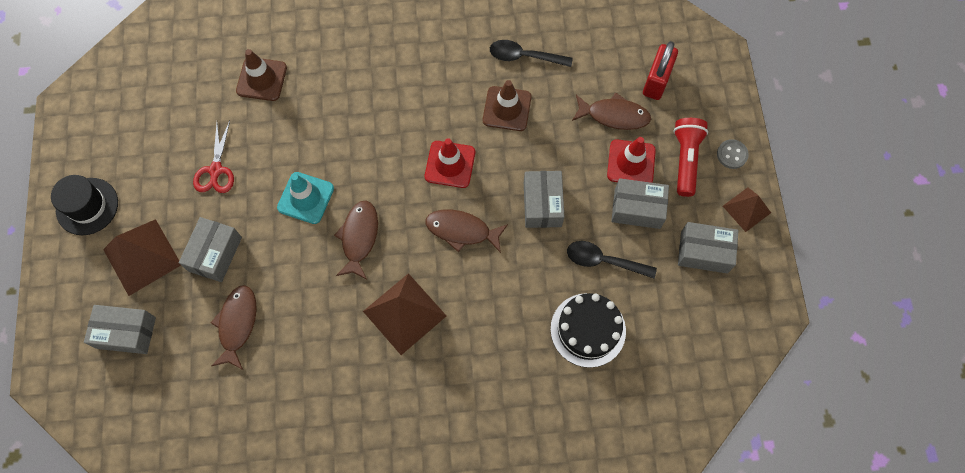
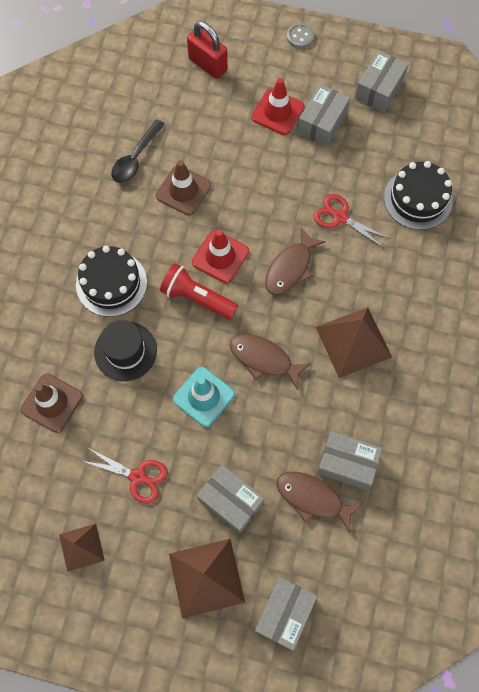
camera: 70 degrees left, 0 degrees up
(87, 206) = (125, 625): black hat -> black hat (125, 351)
(389, 83) = (111, 283): none -> black cake
(535, 259) = (340, 217): none -> red scissors
(542, 204) = (290, 194): grey box -> grey box (347, 463)
(604, 261) = (360, 165): black spoon -> none
(614, 115) = (227, 108): brown fish -> none
(685, 159) = (291, 71): red flashlight -> red flashlight (197, 298)
(746, 209) = (352, 45): brown pyramid -> brown pyramid (81, 547)

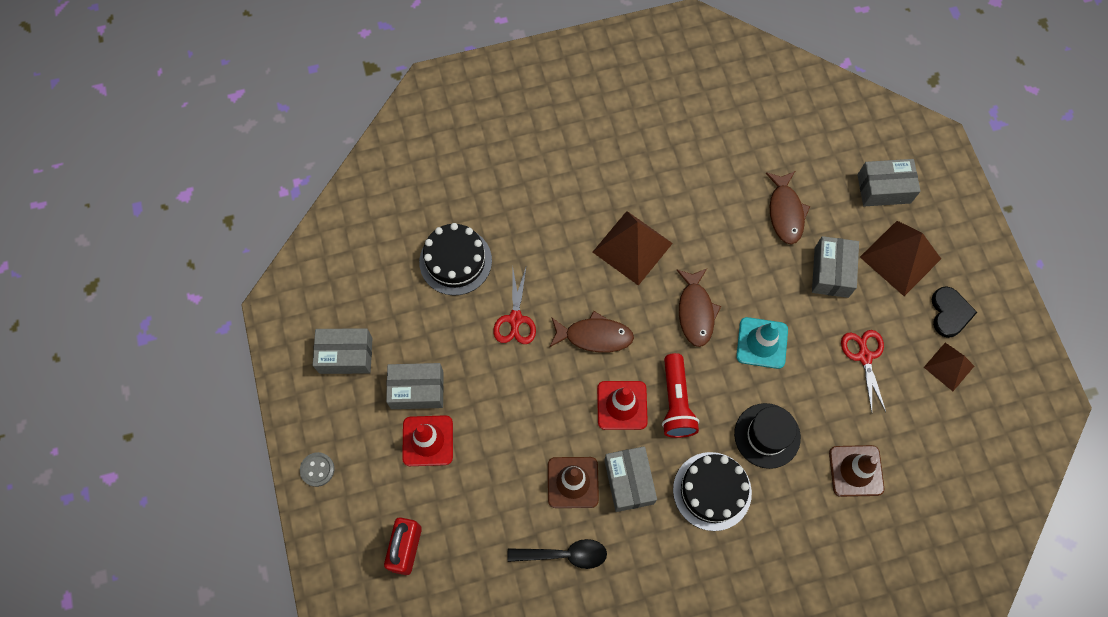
camera: 120 degrees left, 0 degrees up
(127, 586) = (950, 313): none -> black heart
(347, 463) = (740, 201): grey box -> grey box (629, 481)

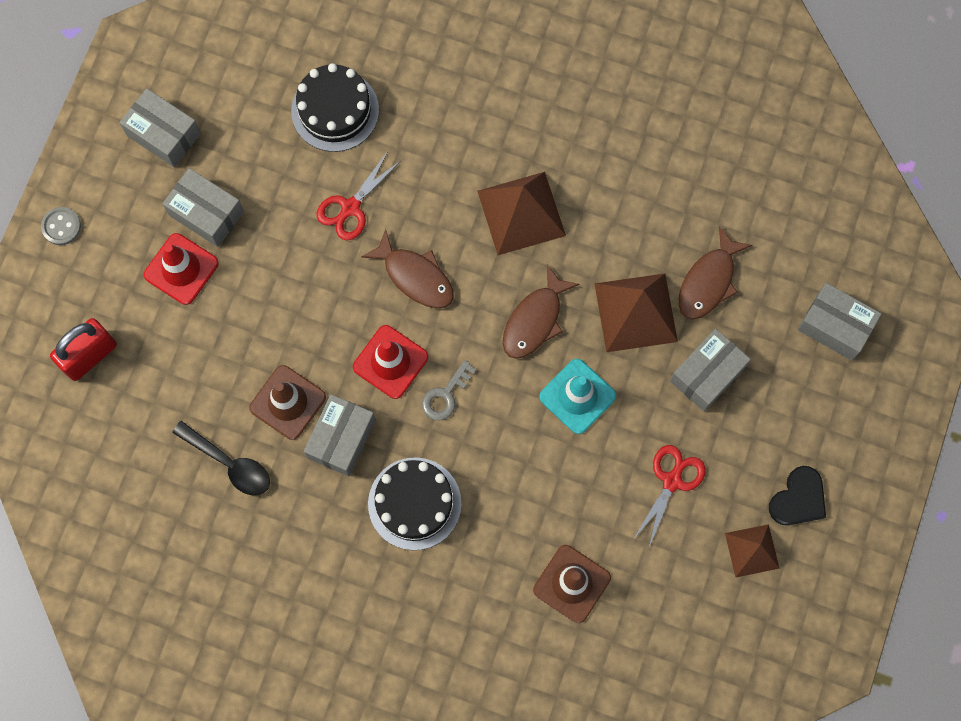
camera: 35 degrees right, 5 degrees up
(676, 402) = (445, 395): red flashlight -> grey key
(767, 435) = (510, 489): black hat -> none
(900, 258) = (792, 409): brown pyramid -> brown pyramid (635, 312)

